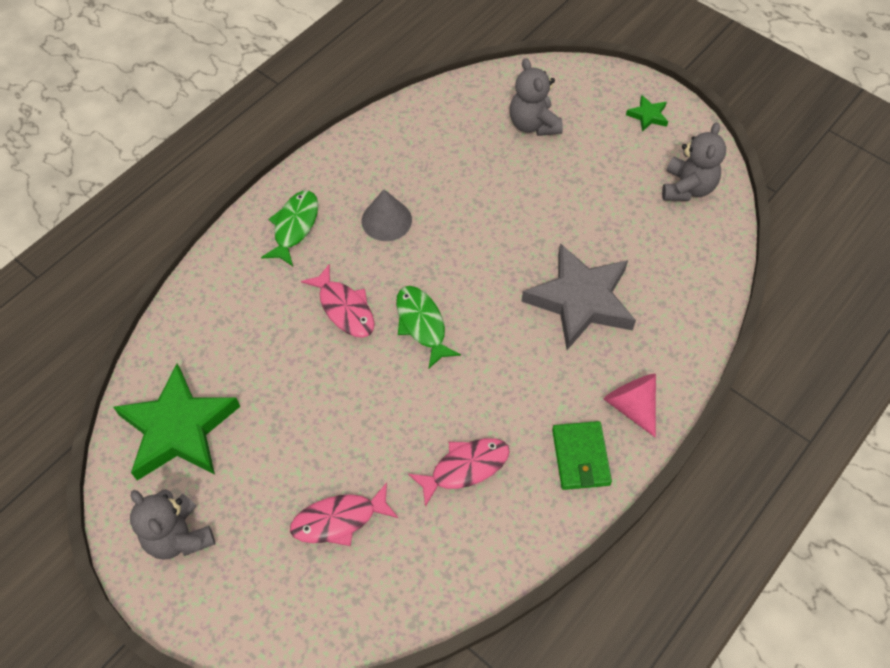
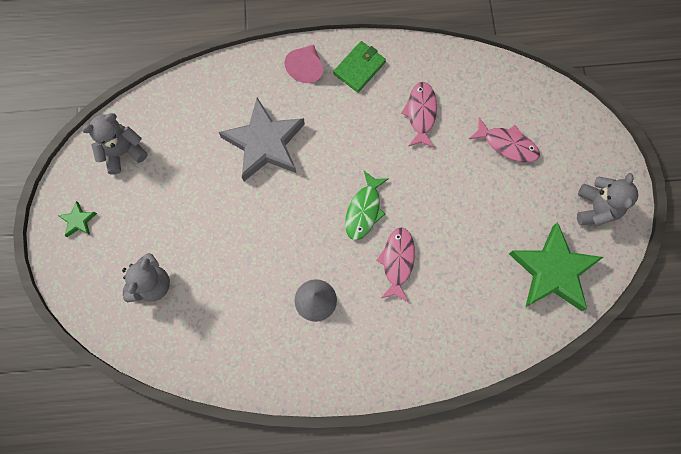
camera: 135 degrees left, 15 degrees up
(294, 226) = (375, 350): green fish -> none
(465, 468) = (421, 113): pink fish -> pink fish turned 75 degrees clockwise

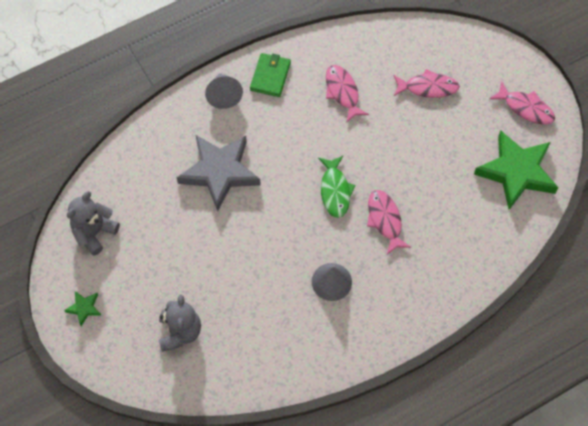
camera: 25 degrees left, 10 degrees down
(306, 68) = (224, 95): pink cone -> grey cone
(596, 208) = (525, 108): grey teddy bear -> pink fish

